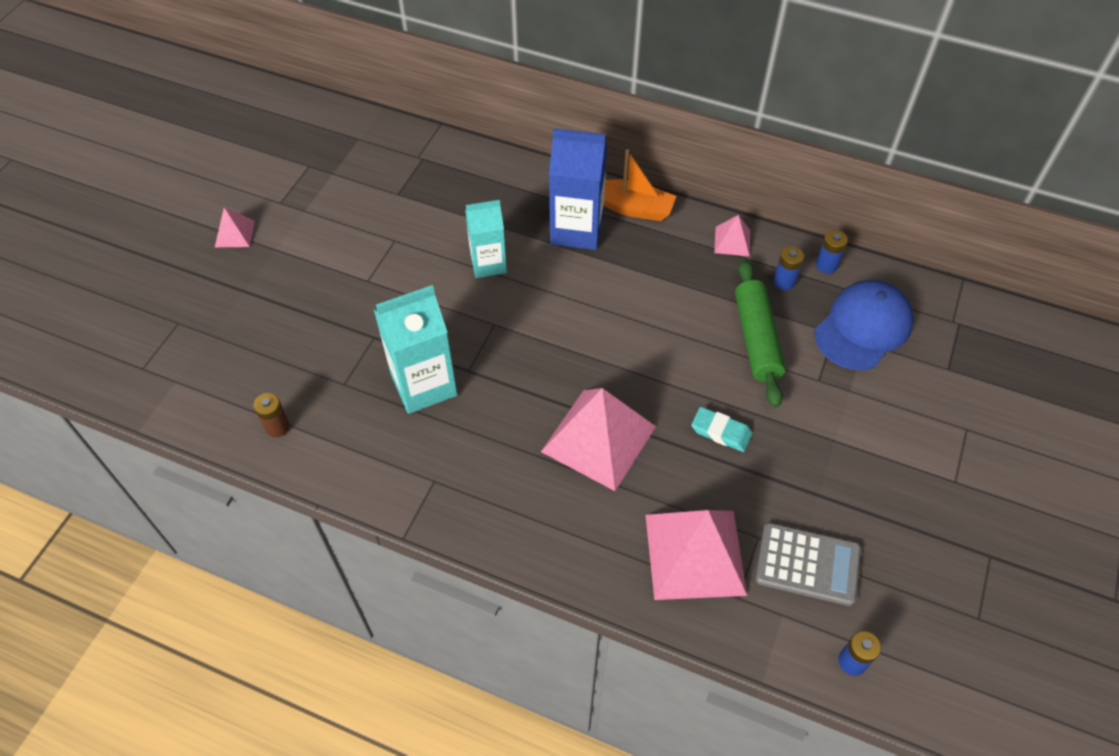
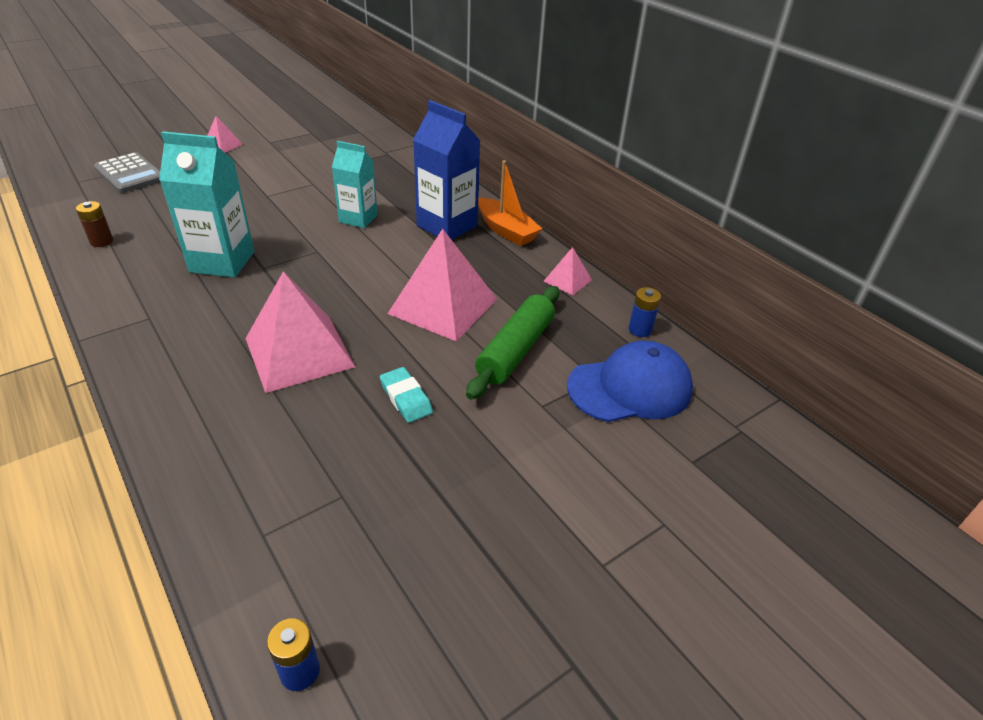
camera: 30 degrees right, 15 degrees down
(695, 554) = (270, 476): pink pyramid -> pink pyramid (443, 306)
(784, 281) = (586, 324): blue battery -> none
(807, 564) = (360, 547): grey calculator -> grey calculator (130, 174)

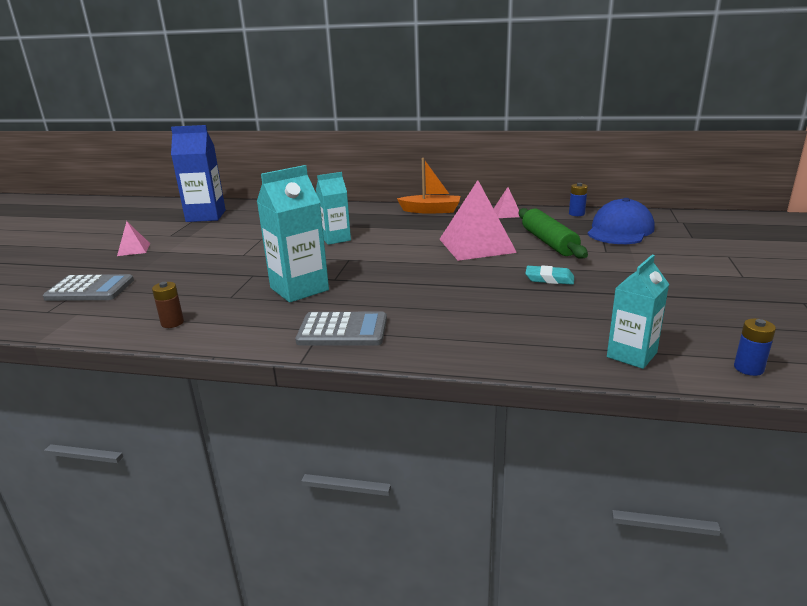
camera: 40 degrees left, 15 degrees down
(156, 329) = (342, 330): none -> grey calculator
(256, 548) = (631, 355): none -> turquoise carton
(299, 352) = (454, 293): pink pyramid -> none
(447, 226) = (395, 221): blue carton -> blue carton (206, 216)

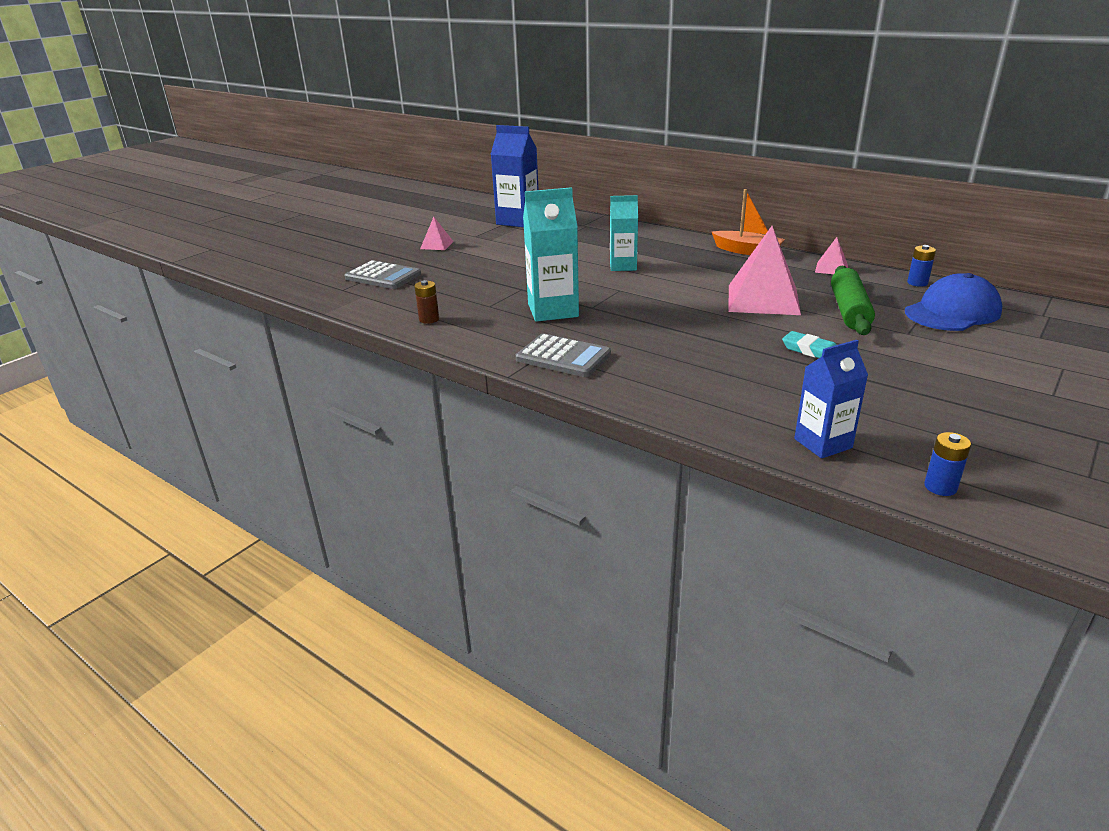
camera: 25 degrees right, 5 degrees up
(631, 355) = (823, 443): turquoise carton -> blue carton

